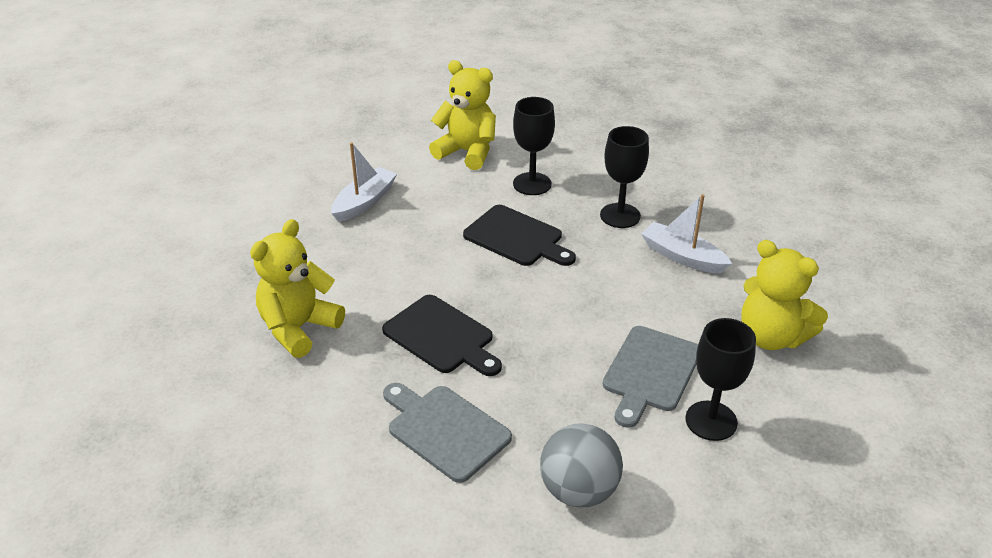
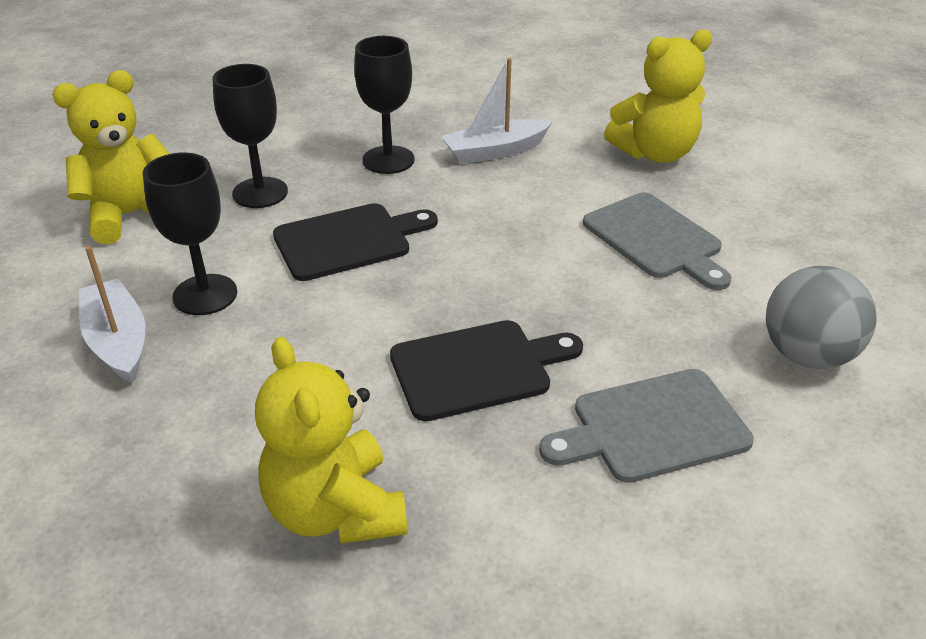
camera: 60 degrees left, 0 degrees up
(711, 421) = (749, 231): black goblet -> black goblet (205, 295)

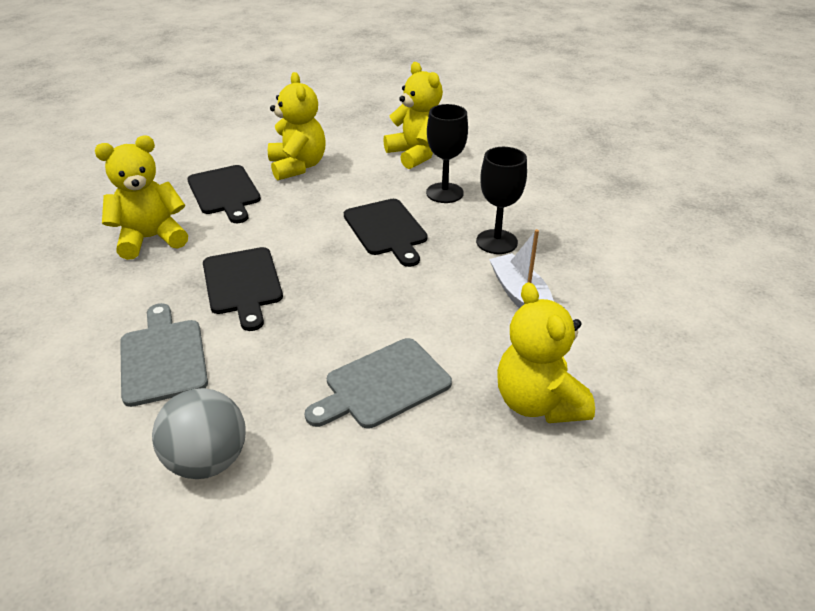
camera: 90 degrees right, 0 degrees up
(118, 341) = (298, 166): white boat -> yellow teddy bear
(185, 430) = (224, 192): none -> black cutting board
(205, 295) = (334, 186): black goblet -> none

